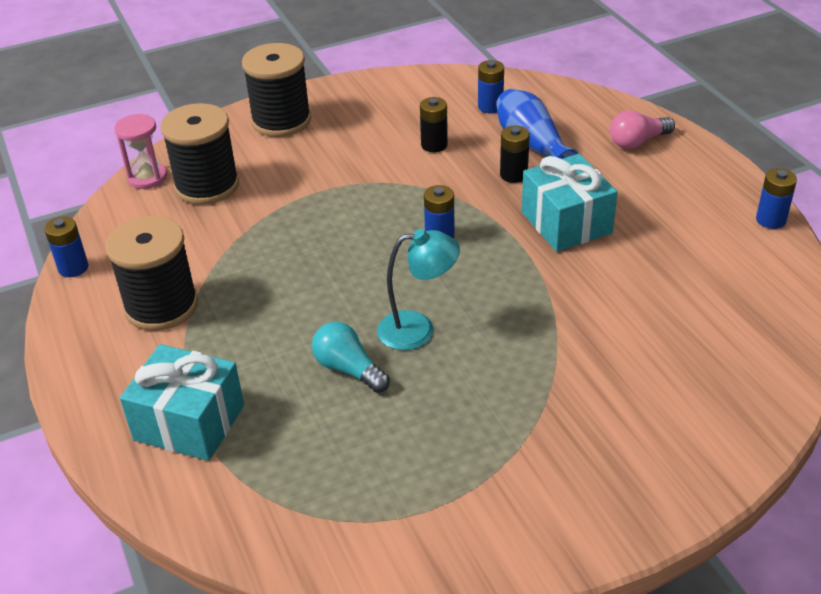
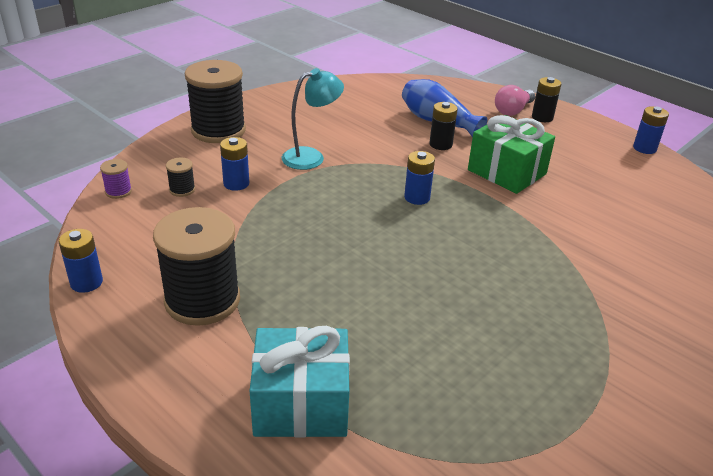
camera: 25 degrees left, 5 degrees down
(147, 177) = (118, 191): pink hourglass -> purple spool
(207, 185) = (182, 189): black spool -> black spool, size x0.42
(348, 369) = (419, 319): turquoise light bulb -> none
(418, 329) = (454, 273): turquoise lamp -> turquoise lamp (311, 157)
(434, 145) = (362, 132): black battery -> black battery (542, 117)
(490, 107) = (386, 100): blue battery -> blue battery (236, 183)
(566, 223) = (507, 172): turquoise gift -> green gift

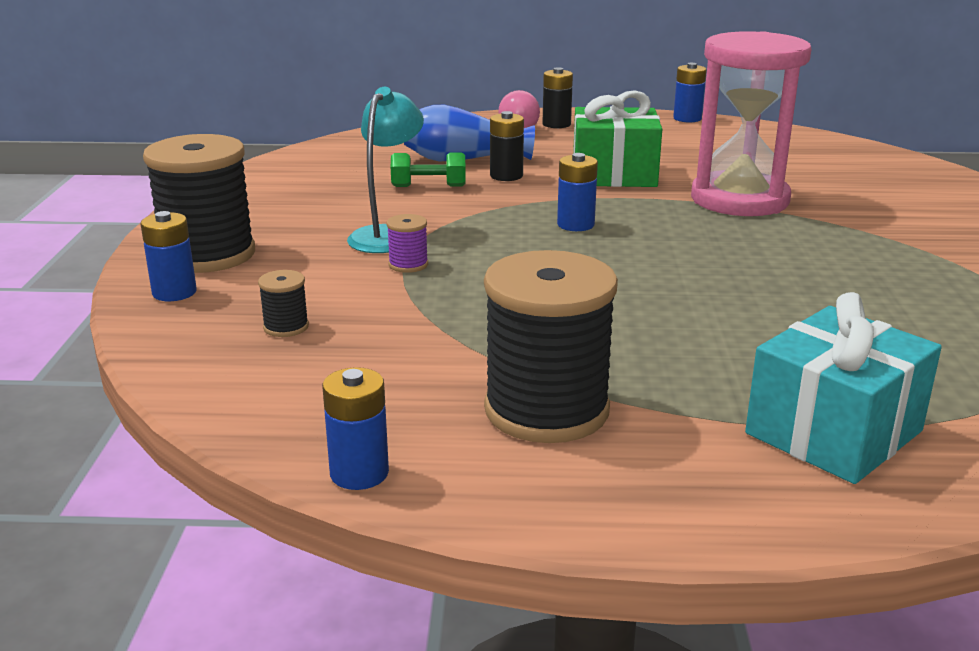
camera: 40 degrees left, 10 degrees down
(118, 191) = (193, 367): purple spool -> purple spool (408, 265)
(236, 183) = (347, 293): blue battery -> blue battery (174, 292)
(386, 133) = (429, 186): none -> green dumbbell
(552, 229) = (739, 200): none -> pink hourglass

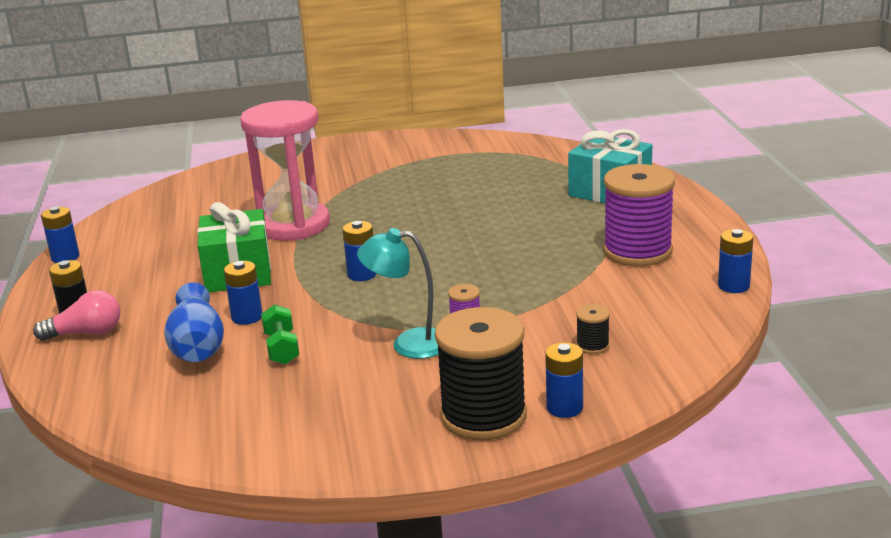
camera: 100 degrees left, 0 degrees up
(506, 176) = (247, 317): black battery -> blue battery
(546, 410) = (637, 251): black spool -> purple spool

